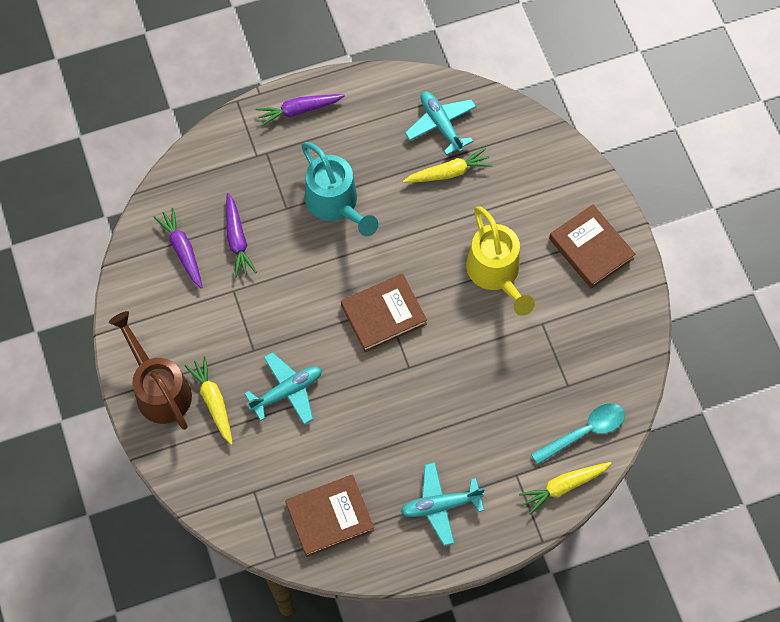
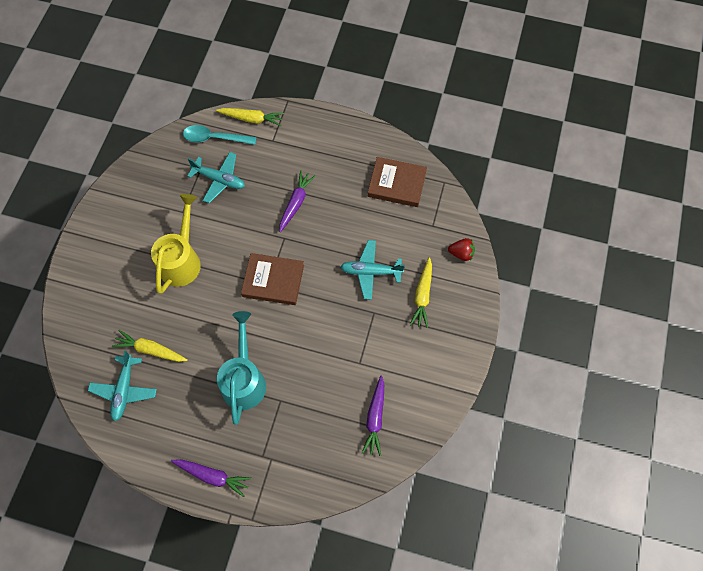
camera: 145 degrees left, 0 degrees up
(159, 389) = (453, 327): brown watering can -> none
(200, 478) = (461, 253): none -> red strawberry
(237, 239) = (331, 400): purple carrot -> purple carrot (296, 203)
(440, 505) = (328, 151): turquoise plane -> turquoise plane (219, 180)
(591, 248) = (111, 237): brown book -> none

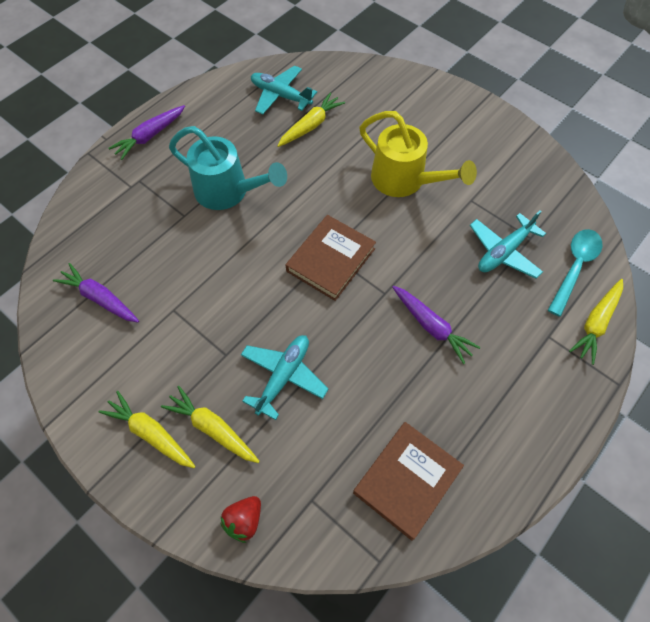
camera: 115 degrees right, 5 degrees down
(444, 328) = (151, 433): none -> yellow carrot

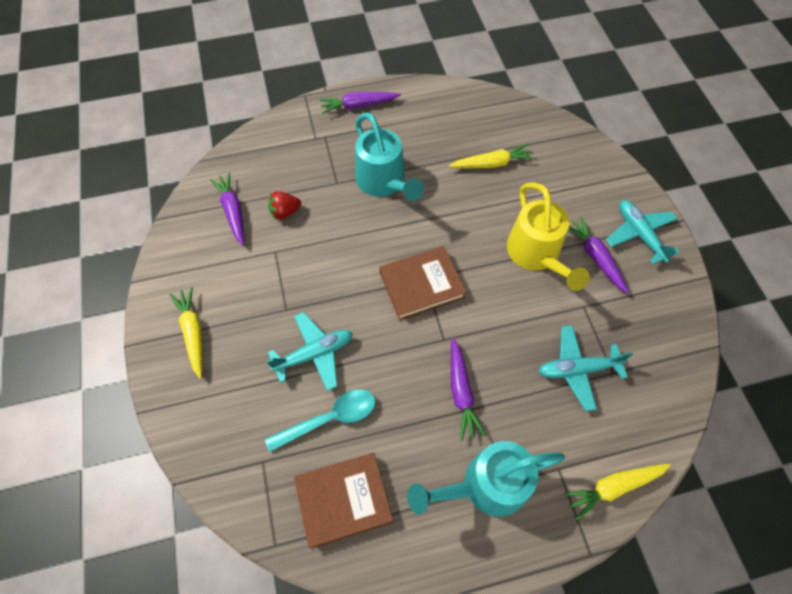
camera: 35 degrees right, 0 degrees up
(213, 428) = (236, 358): yellow carrot -> none
(244, 520) = (206, 441): red strawberry -> red strawberry (285, 212)
(281, 96) = (486, 125): turquoise plane -> turquoise plane (639, 235)
(450, 157) = (595, 257): none -> purple carrot
(507, 387) = (485, 485): none -> turquoise watering can
(574, 267) = (634, 425): turquoise spoon -> turquoise spoon (330, 419)

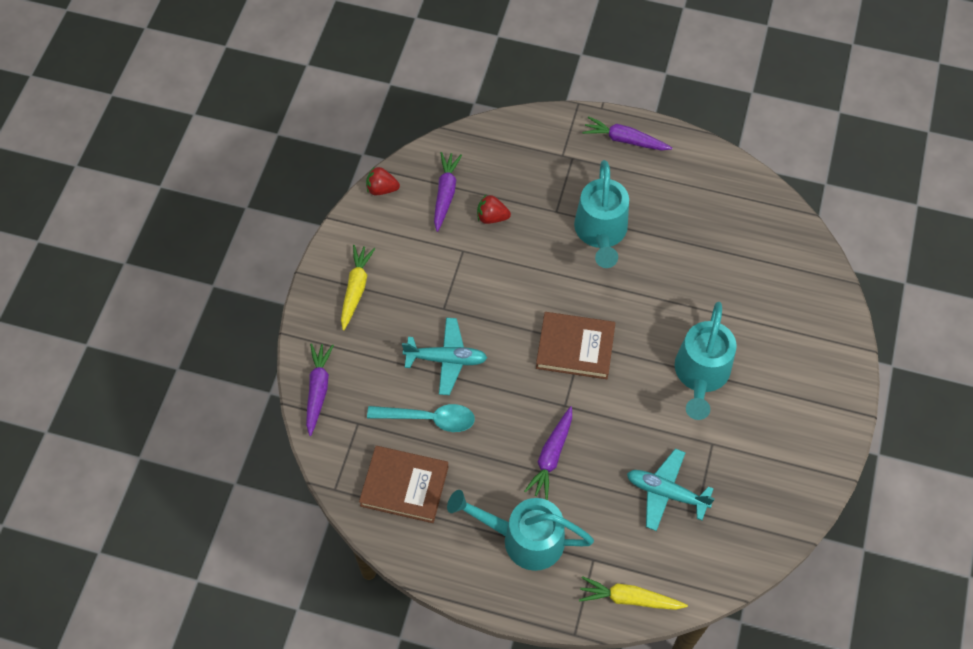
camera: 30 degrees right, 0 degrees up
(172, 234) = (382, 189): none -> red strawberry
(491, 164) = (719, 265): yellow carrot -> none
(536, 255) = (700, 375): yellow watering can -> turquoise watering can
(595, 257) = (756, 406): purple carrot -> purple carrot (318, 390)
(639, 235) = (817, 407): turquoise plane -> none

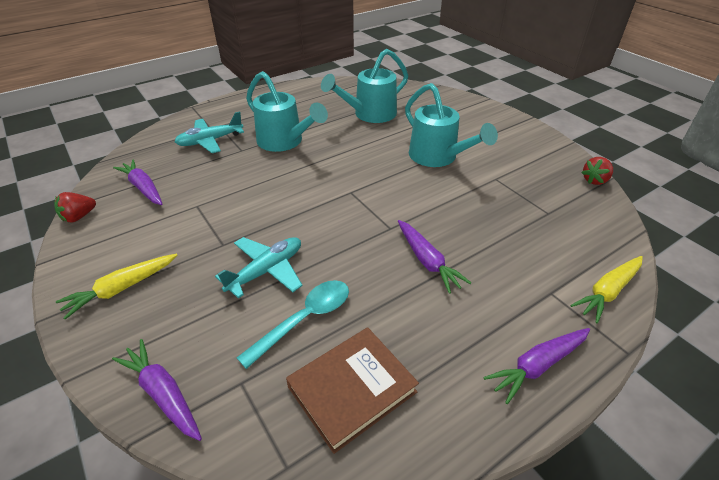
camera: 50 degrees left, 20 degrees down
(356, 289) = (122, 288): yellow carrot -> yellow carrot turned 90 degrees counterclockwise
(492, 217) = (197, 177): red strawberry -> red strawberry (594, 180)
(523, 538) = (493, 327): turquoise watering can -> turquoise watering can (369, 114)
(575, 348) = (350, 197): brown book -> none
(625, 140) = (242, 104): purple carrot -> purple carrot (537, 365)
(666, 493) = (518, 218): turquoise plane -> turquoise plane (210, 141)

